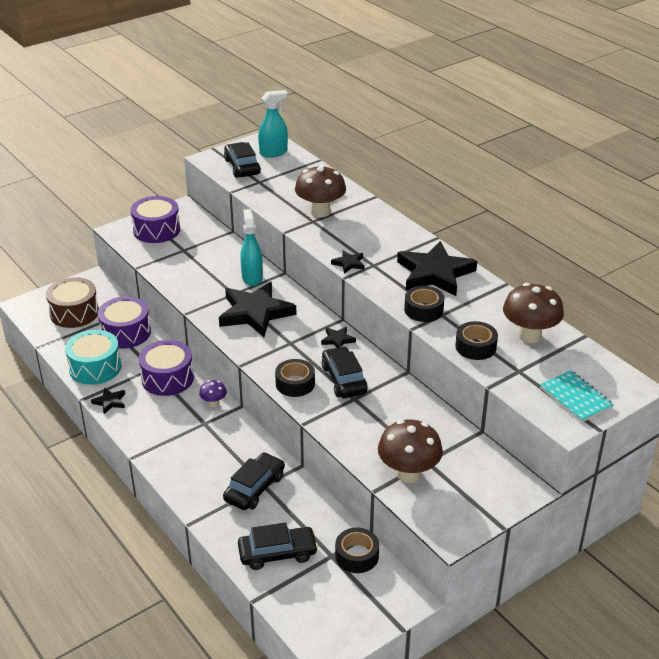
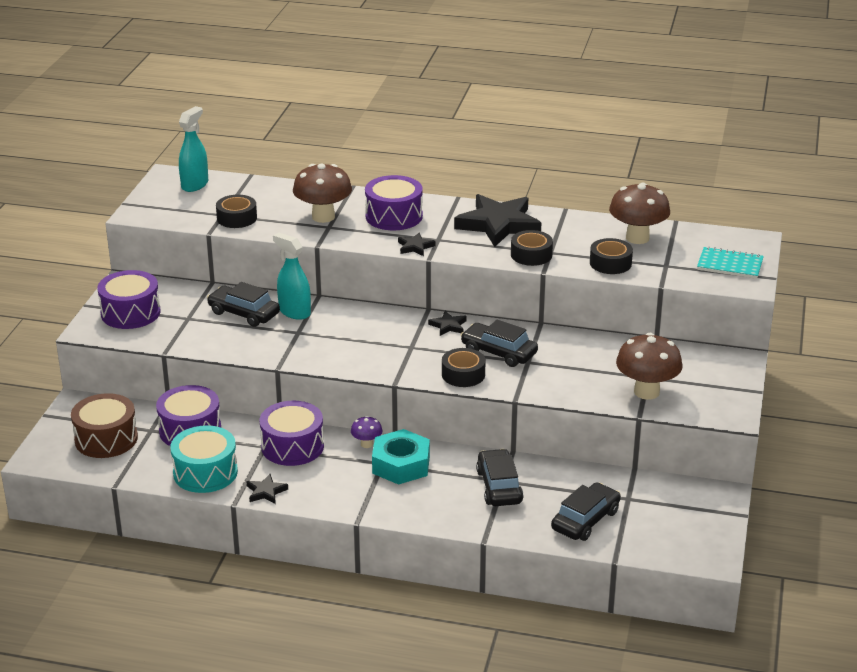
camera: 40 degrees left, 5 degrees down
(214, 431) = (401, 465): none -> turquoise nut
(242, 167) = (183, 208): black car -> black car (244, 313)
(255, 313) = (343, 338): black star -> none
(357, 556) = (646, 488): black tape -> black tape (237, 218)
(368, 233) = (394, 216): none -> purple drum

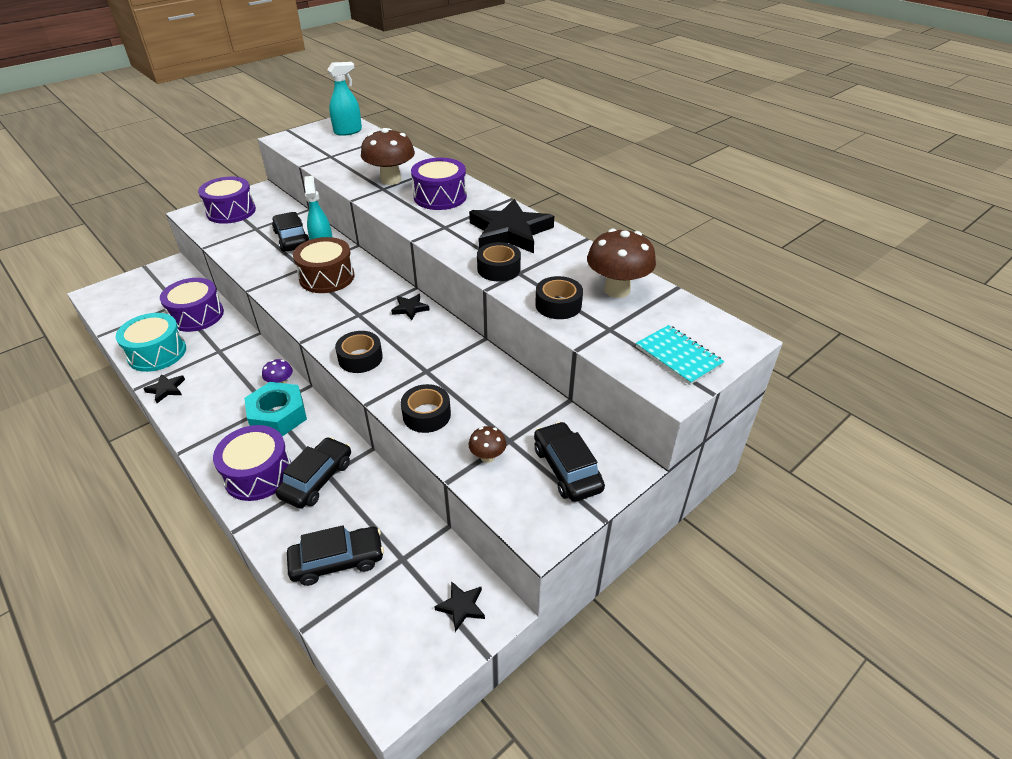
camera: 35 degrees right, 10 degrees up
(106, 439) = (146, 298): brown drum -> brown drum (327, 277)
(237, 218) = (335, 161): black tape -> black tape (426, 415)
(292, 446) = (234, 360): purple drum -> purple drum (258, 474)
(415, 247) = (418, 226): black star -> black star (461, 606)
(499, 352) = (415, 350): black car -> black car (567, 469)
(646, 392) = (487, 457): brown mushroom -> brown mushroom, size x0.49

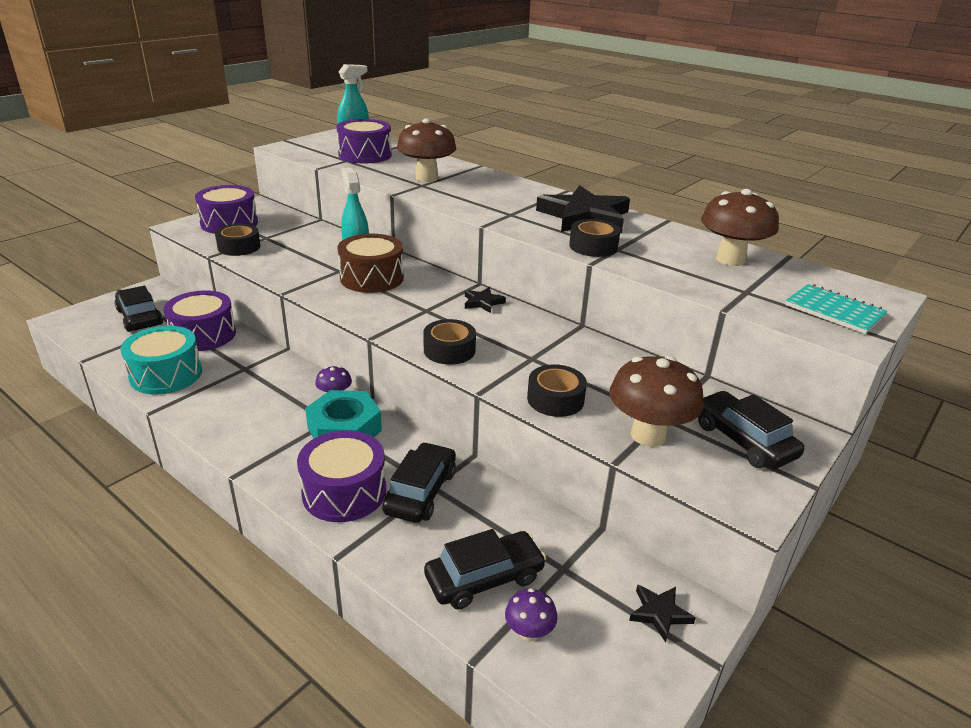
camera: 10 degrees left, 10 degrees down
(166, 389) = (191, 411): black star -> none
(292, 239) = (314, 245): black car -> black car (140, 317)
(353, 611) = (529, 632): none -> purple mushroom
(440, 197) = (490, 190): purple drum -> purple drum (365, 155)
(487, 457) = (648, 435): brown mushroom -> brown mushroom, size x2.02
(558, 305) = (678, 274): black tape -> black tape (239, 247)

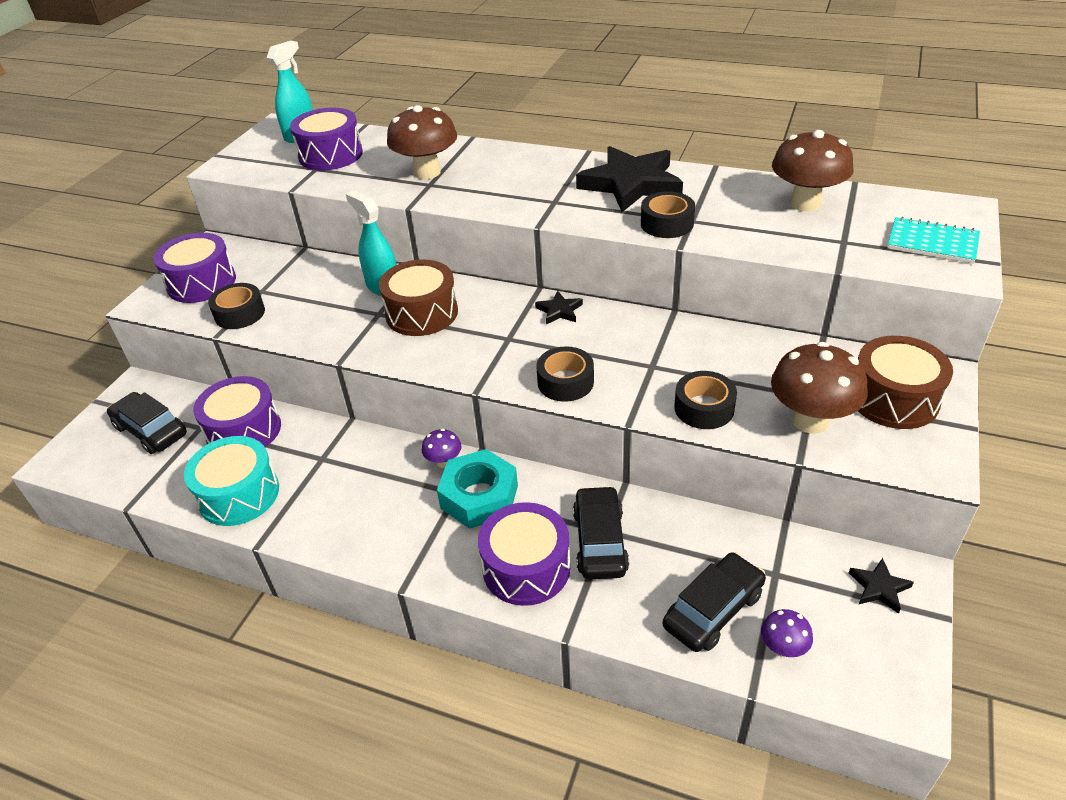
camera: 15 degrees left, 10 degrees up
(743, 440) = (893, 399): black car -> brown drum

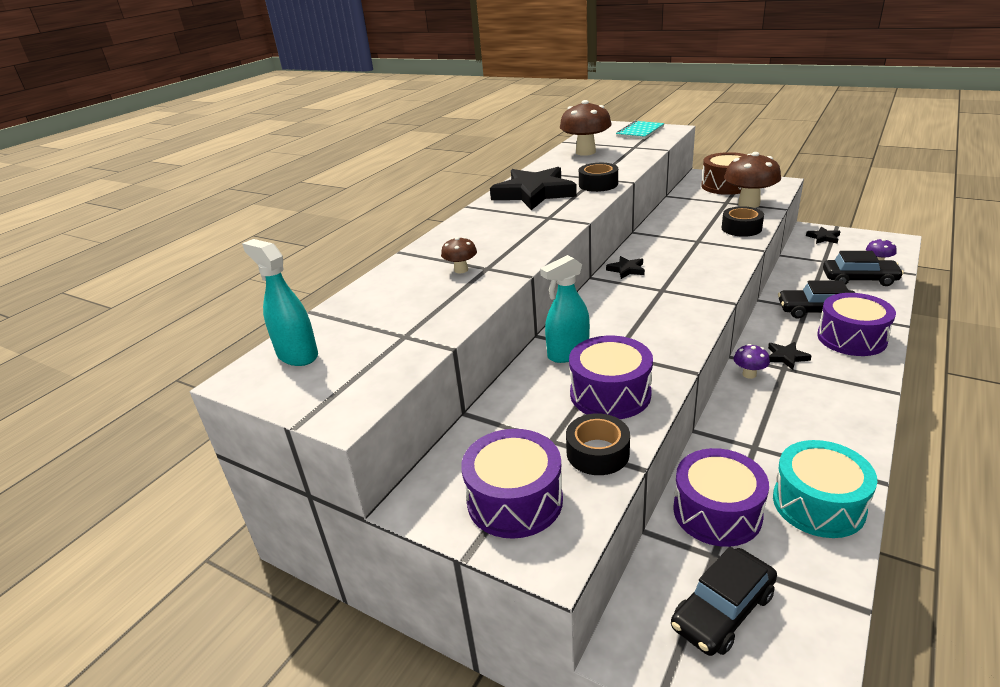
camera: 80 degrees left, 10 degrees down
(330, 155) = (375, 328): purple drum -> purple drum (610, 394)
(422, 313) = (619, 330): brown drum -> none
(427, 172) = (461, 270): brown mushroom -> brown mushroom, size x0.49
(479, 497) = (786, 357): turquoise nut -> black star
(565, 382) = (718, 269): black tape -> none
(713, 610) = (859, 279): black car -> black car turned 135 degrees clockwise

